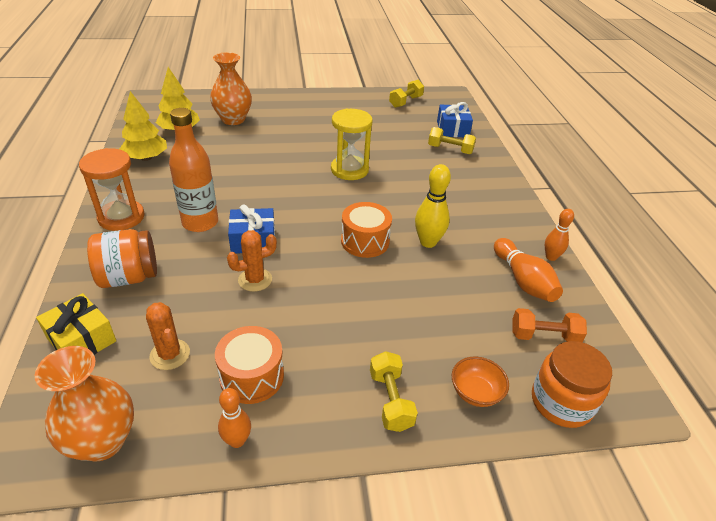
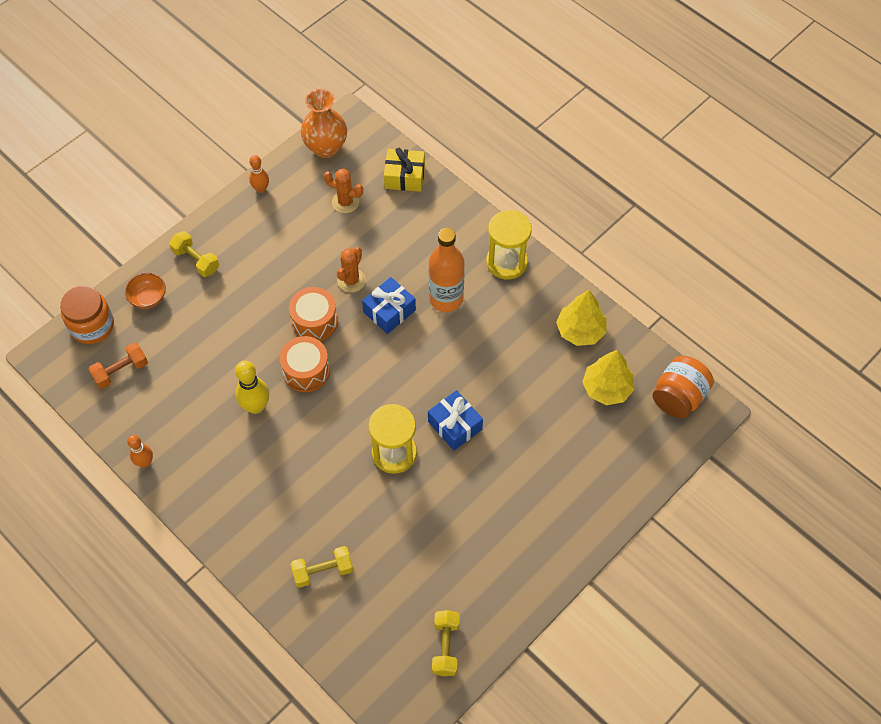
camera: 145 degrees right, 20 degrees up
(121, 217) = (506, 262): orange hourglass -> yellow hourglass
(129, 277) = (433, 226): orange jar -> orange jar (678, 397)
(233, 119) = (583, 446): orange vase -> none
(252, 376) = (286, 221): orange drum -> orange drum (314, 321)
(452, 129) = (347, 621): blue gift -> blue gift (455, 425)
(523, 280) = (157, 417): orange bowling pin -> none

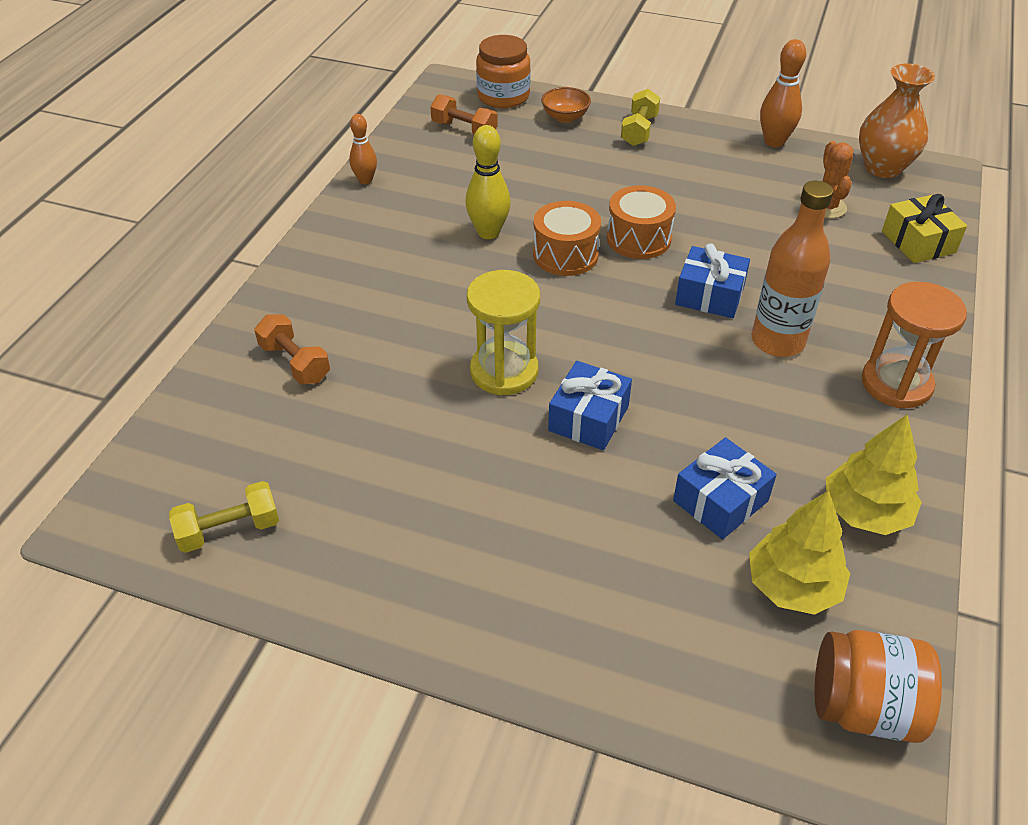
camera: 65 degrees right, 15 degrees down
(261, 189) = (774, 142): orange bowling pin -> orange bowling pin, size x1.53
(323, 571) = (295, 363): yellow dumbbell -> orange dumbbell
(351, 280) = (723, 248): orange cactus -> none
(506, 262) = (896, 384): yellow hourglass -> orange hourglass
(543, 391) = (720, 501): none -> blue gift

